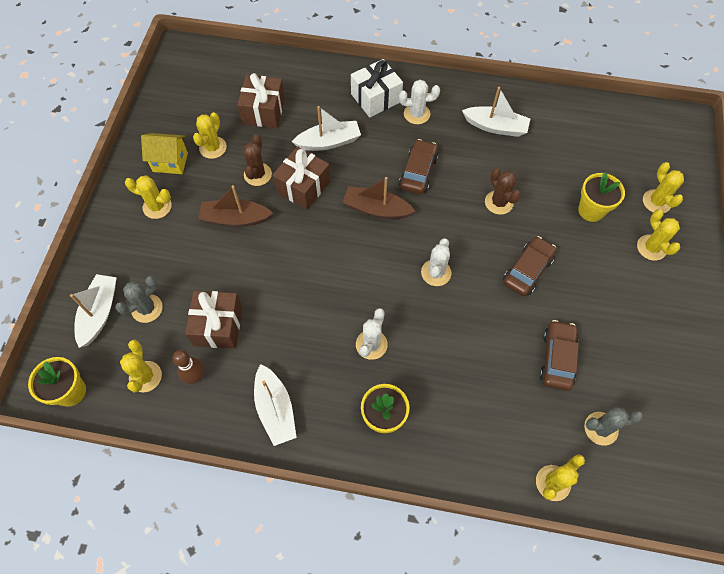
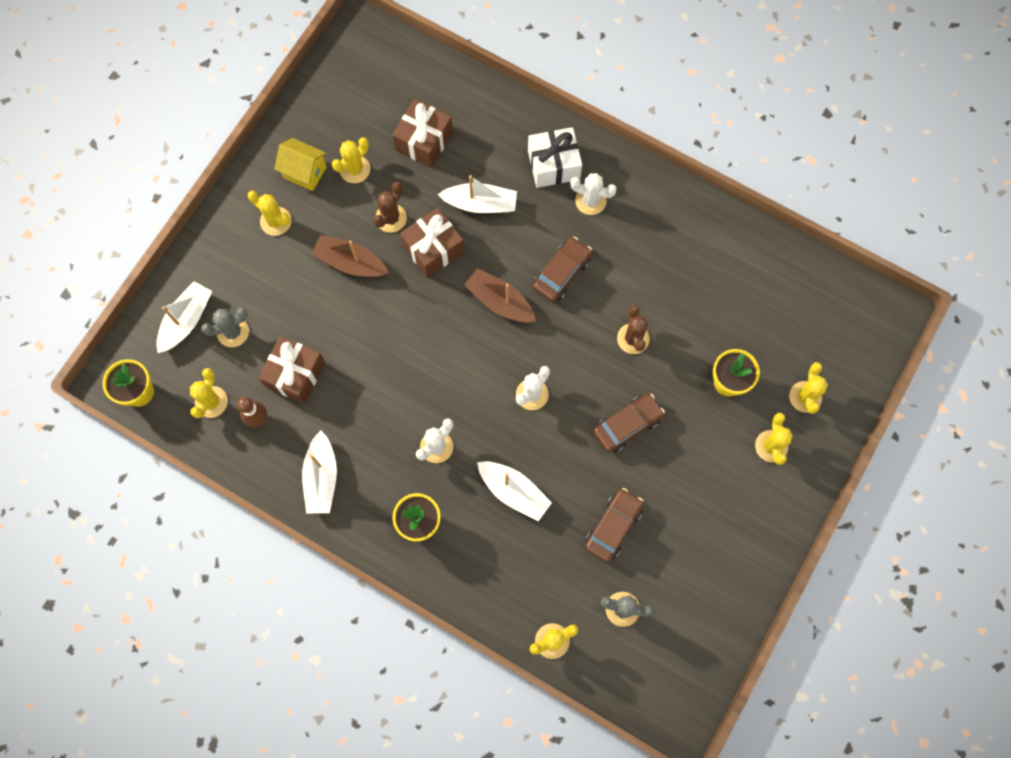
camera: 20 degrees right, 10 degrees up
(495, 127) = (671, 246): white boat -> white boat (513, 492)

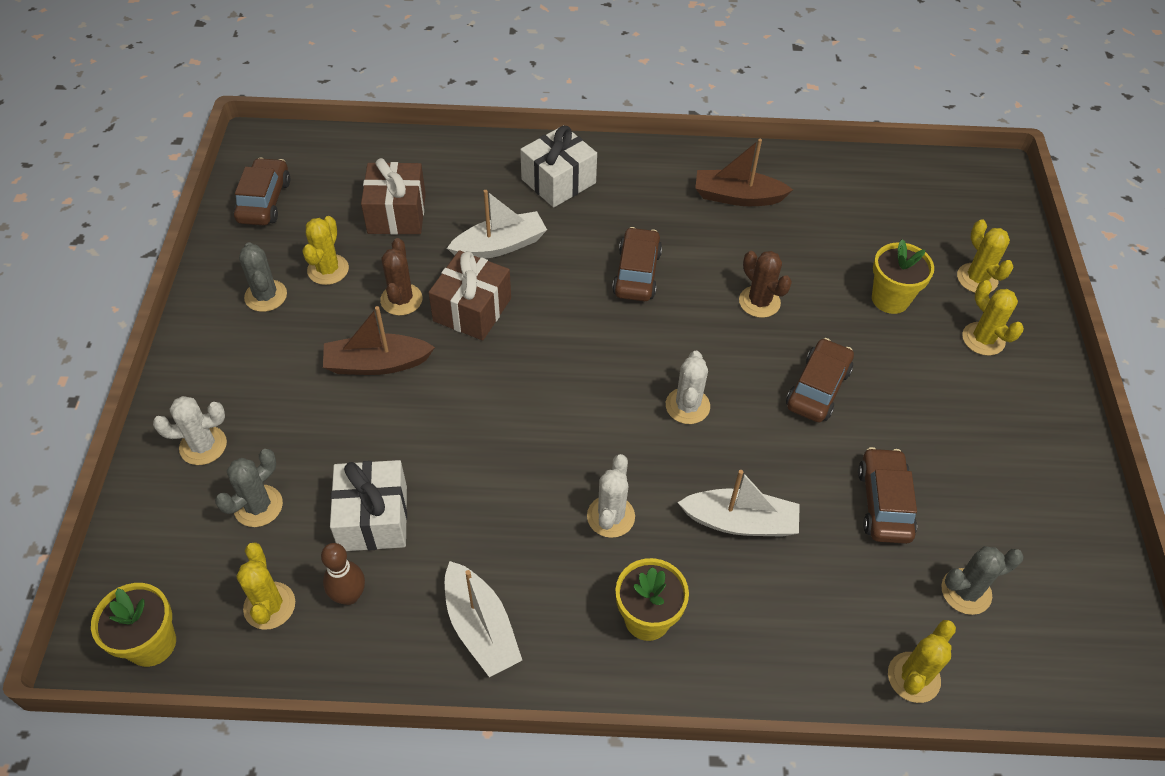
camera: 30 degrees left, 20 degrees down
(186, 321) = (184, 521): white boat -> none
(275, 221) = (254, 360): yellow cactus -> none
(295, 374) = (373, 518): brown gift -> white gift
(305, 172) = (266, 296): yellow house -> grey cactus
(339, 87) = (264, 201): none -> brown car
(500, 301) = (585, 328): brown boat -> brown boat (737, 197)
(590, 201) = (620, 197): white cactus -> white cactus (203, 446)

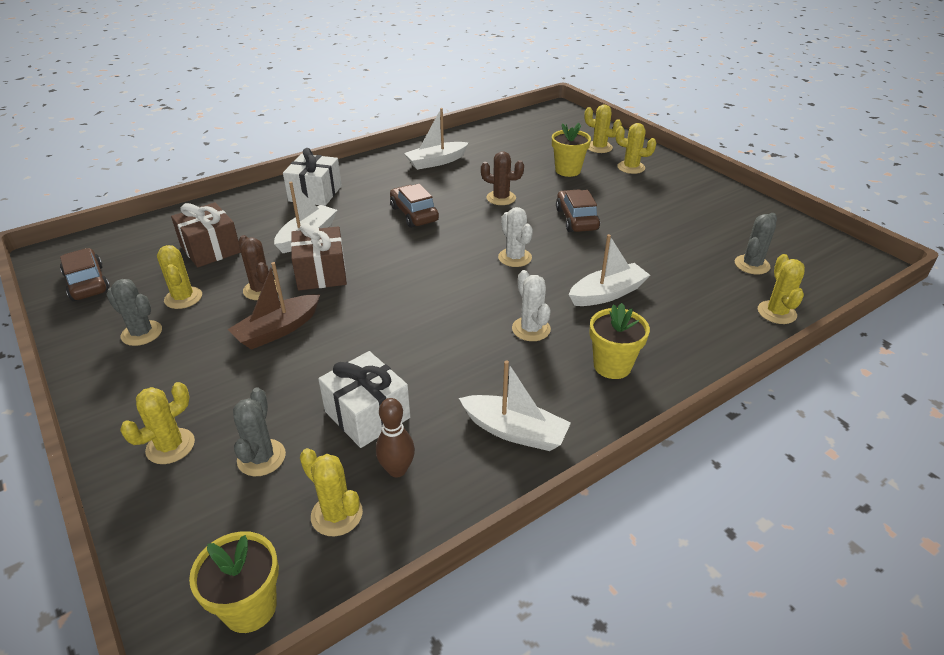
camera: 35 degrees left, 15 degrees down
(203, 446) = (170, 446): white cactus -> yellow cactus
(737, 197) = (436, 162): brown boat -> white boat
(884, 503) = (668, 249): brown car -> none

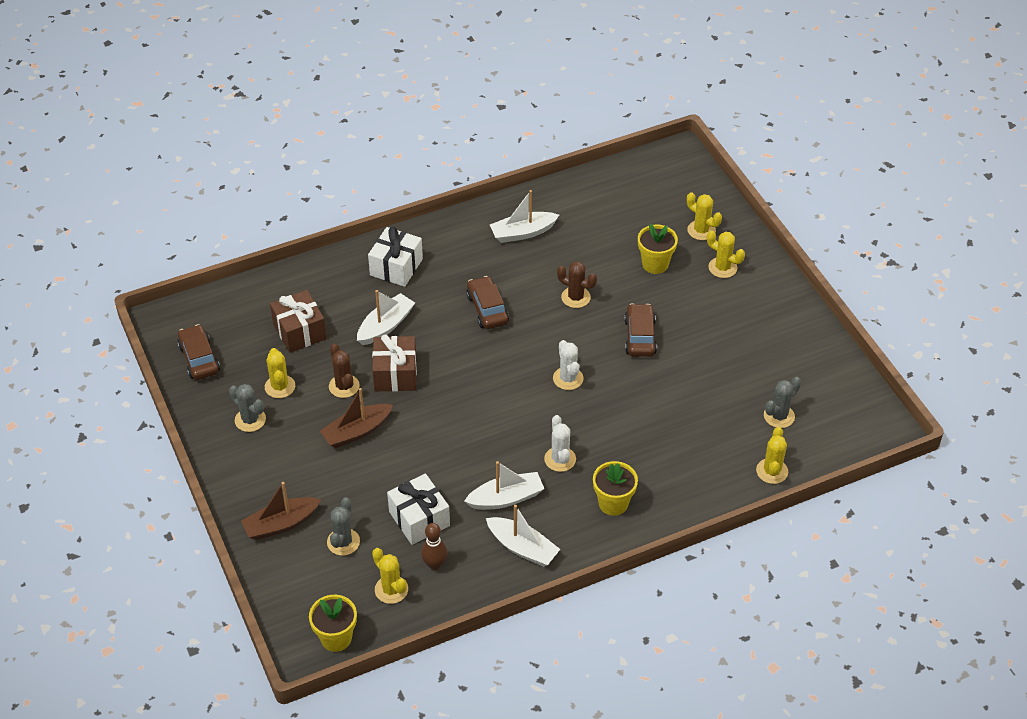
camera: 10 degrees right, 10 degrees up
(170, 446) = (281, 524): yellow cactus -> brown boat
(607, 294) = (636, 431): white boat -> white boat (506, 498)

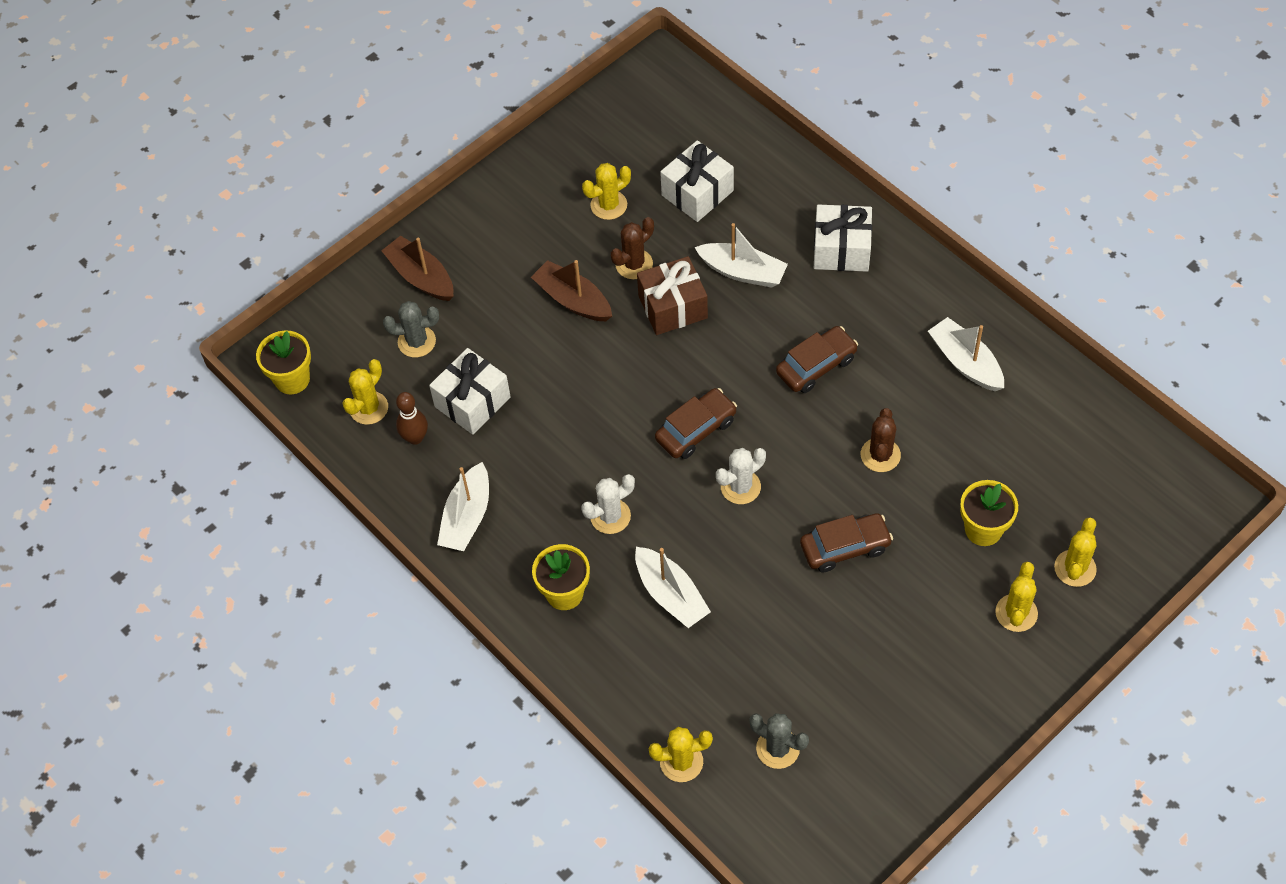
camera: 75 degrees right, 10 degrees up
(199, 359) = (618, 118): brown car -> brown car (696, 430)
(250, 420) = (551, 196): grey cactus -> none
(299, 331) = (697, 193): brown gift -> white gift
(506, 498) = (531, 478): white boat -> white boat (670, 594)

